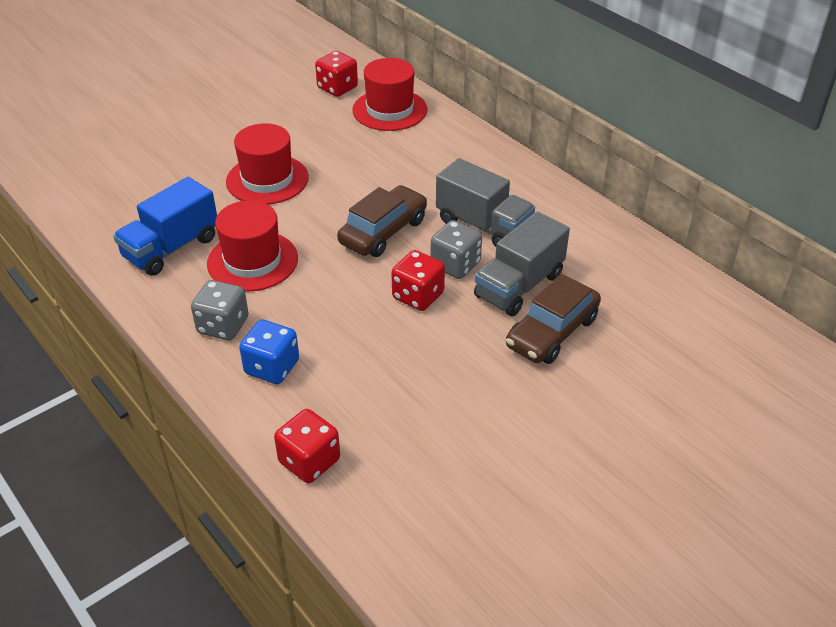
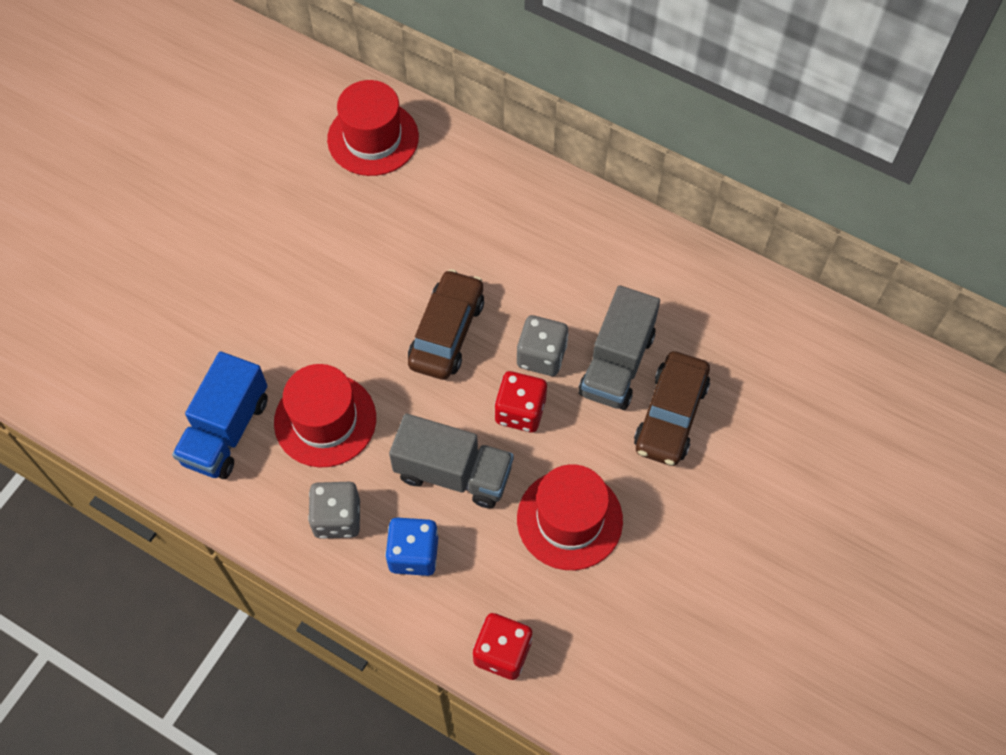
camera: 20 degrees left, 20 degrees up
(267, 179) = (283, 294): red hat -> red hat (569, 519)
(337, 88) = (294, 118): red dice -> none
(483, 225) = (548, 290): grey truck -> grey truck (453, 473)

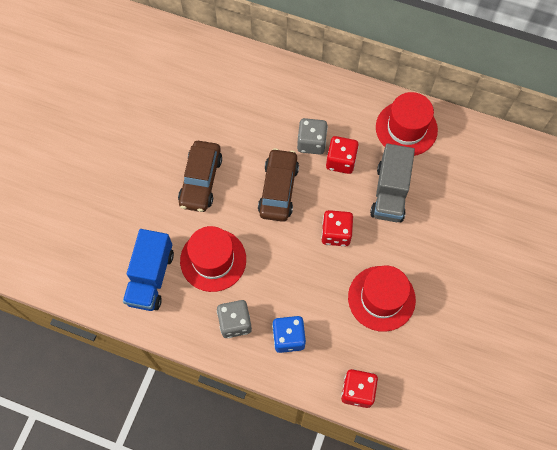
camera: 10 degrees left, 5 degrees up
(373, 138) = (203, 67): red hat -> red hat (406, 128)
(453, 473) = (302, 281): grey truck -> none
(541, 356) = (341, 195): grey dice -> grey dice (311, 143)
(551, 306) = (341, 161): none -> red dice
(671, 415) = (430, 220): brown car -> brown car (201, 181)

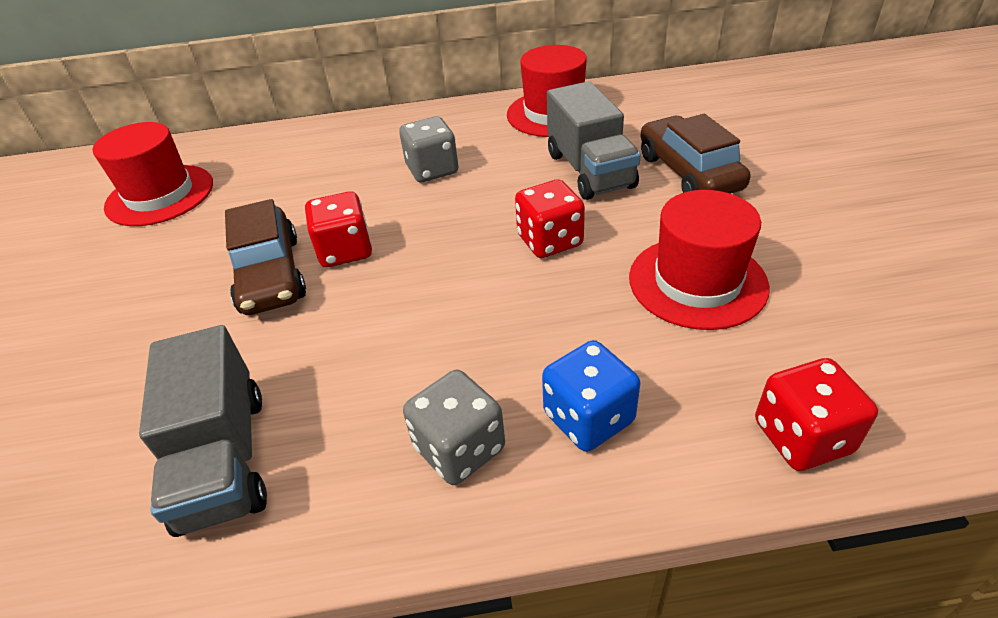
camera: 25 degrees left, 25 degrees down
(151, 277) = (223, 459): blue truck -> grey truck
(213, 260) = (351, 368): red hat -> red hat (160, 195)
(278, 189) = (415, 232): brown car -> brown car (688, 172)
(341, 161) = (490, 170): red dice -> red dice (345, 251)

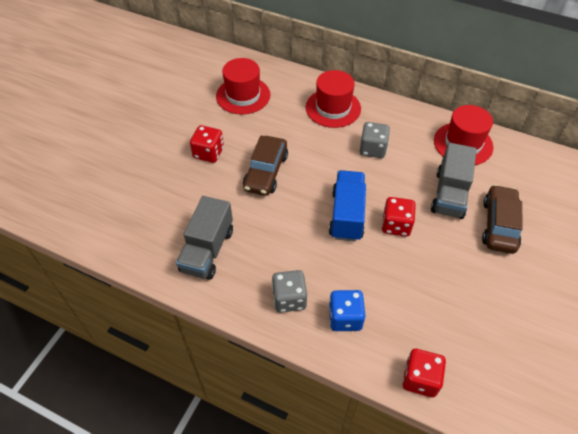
camera: 30 degrees right, 10 degrees up
(345, 251) = (303, 177): red dice -> red dice (208, 153)
(461, 265) = (347, 215): none -> blue truck
(697, 282) = (444, 287): red hat -> red hat (333, 108)

